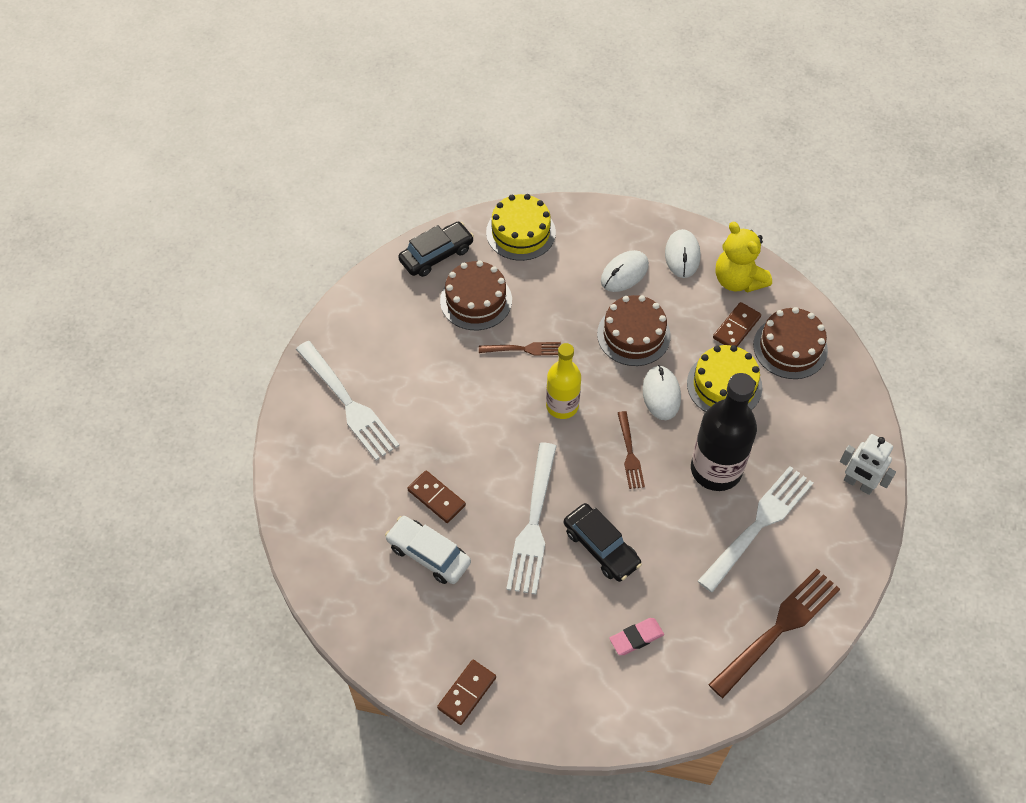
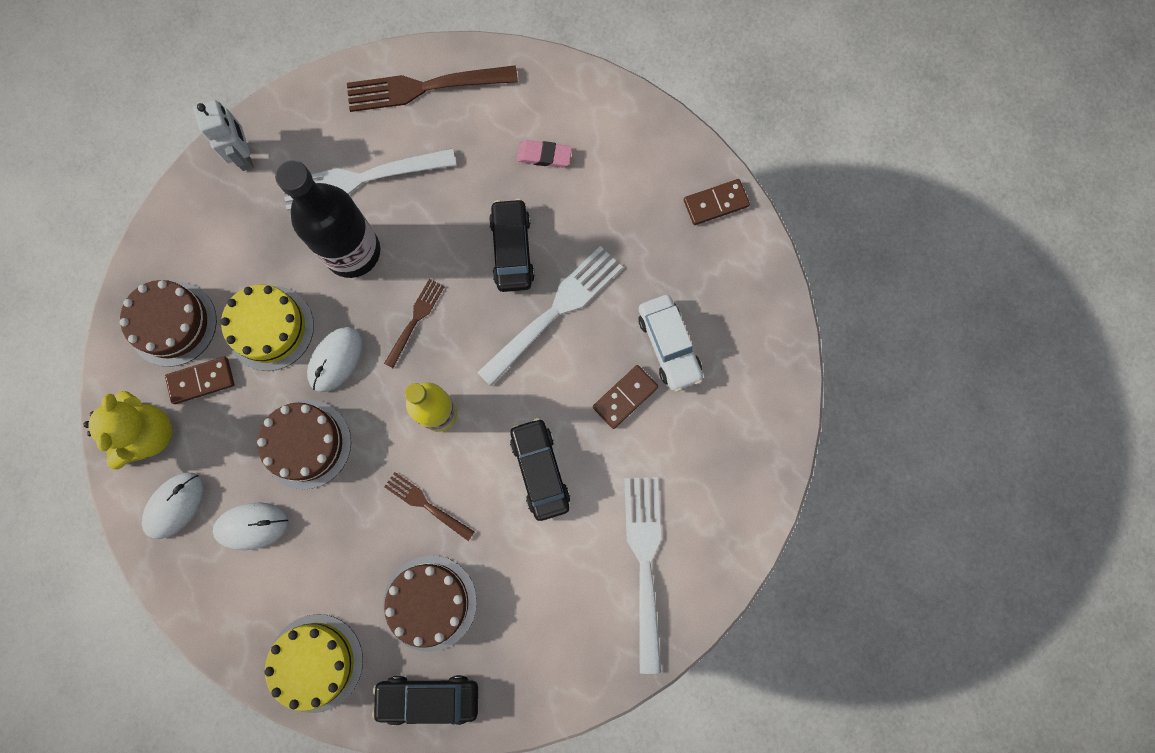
camera: 145 degrees left, 20 degrees up
(436, 498) = (625, 397): brown domino -> brown domino turned 60 degrees clockwise
(462, 414) = (540, 470): none -> black car

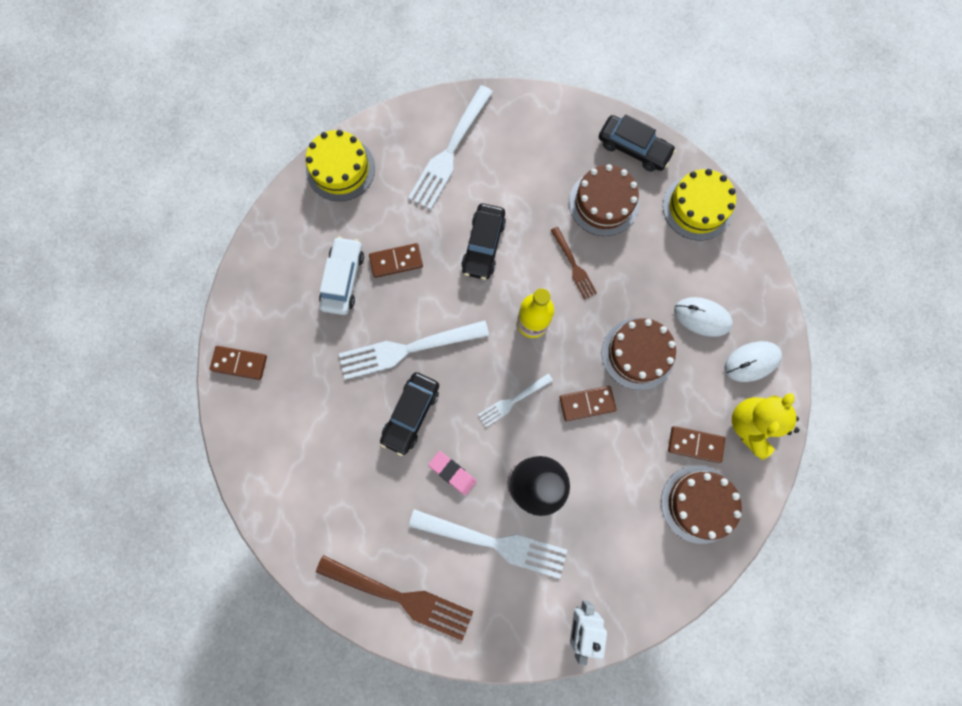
camera: 150 degrees left, 0 degrees up
(270, 328) = (625, 457): yellow cake -> yellow cake (340, 169)
(336, 360) = (587, 404): white mouse -> brown domino
(415, 320) = (513, 401): brown fork -> white fork
(544, 156) = (341, 477): pink eraser -> pink eraser (452, 473)

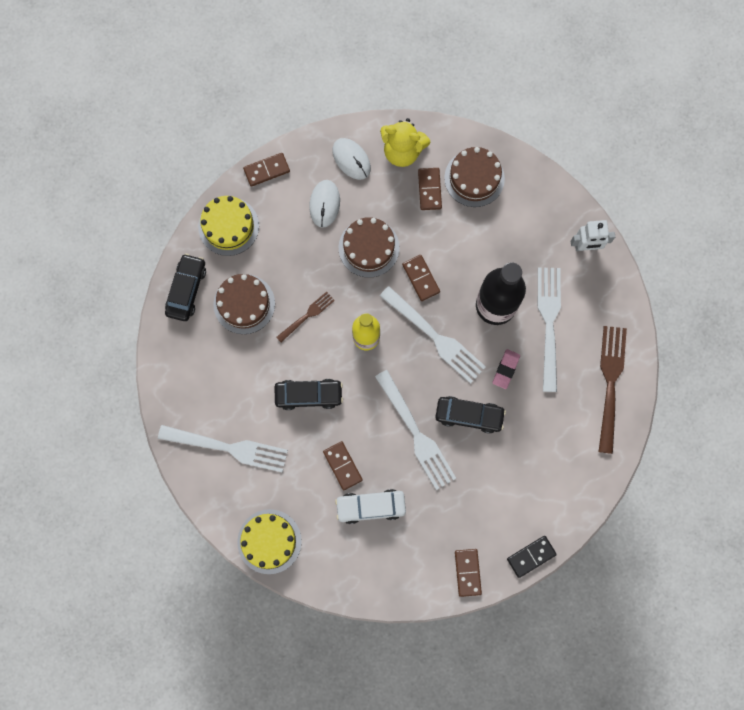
camera: 105 degrees left, 0 degrees up
(232, 438) = (531, 556): none -> black domino
(513, 401) = (435, 337): white fork -> white fork, size x1.84
(756, 263) = (266, 170): none -> brown domino

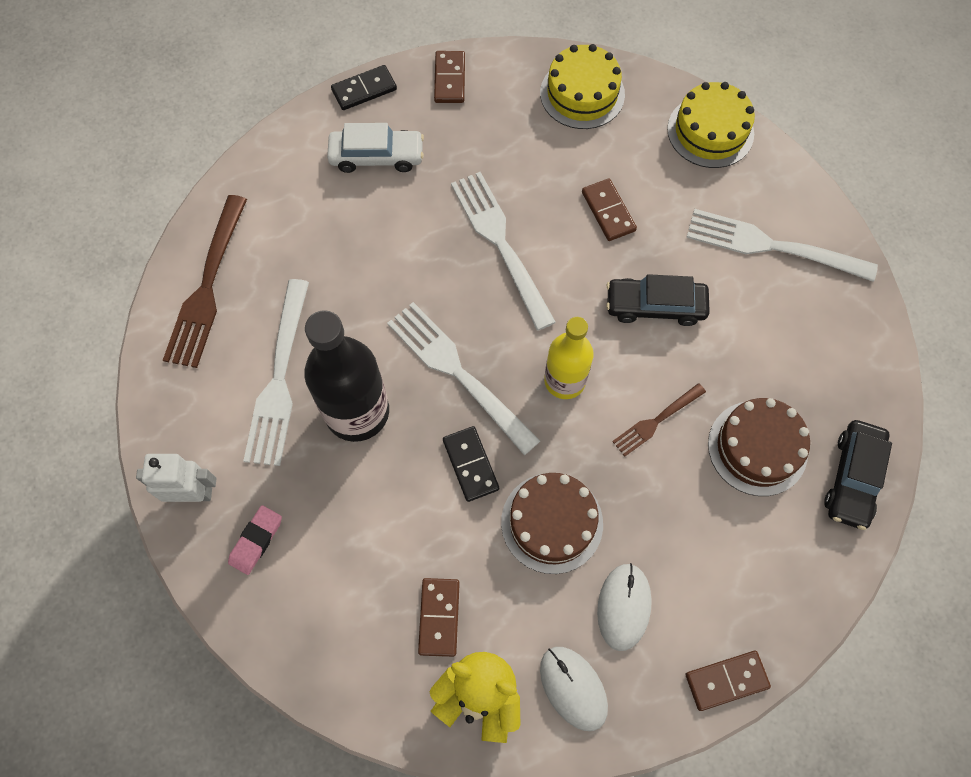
camera: 175 degrees left, 10 degrees down
(228, 226) = (790, 581): yellow cake -> yellow cake (582, 93)
(370, 506) = (571, 160): white car -> white car (377, 156)
(421, 278) = (470, 464): brown domino -> black domino
(469, 415) = (421, 261): black car -> none
(474, 178) = (358, 632): brown cake -> none
(506, 369) = (357, 318): pink eraser -> pink eraser (256, 540)

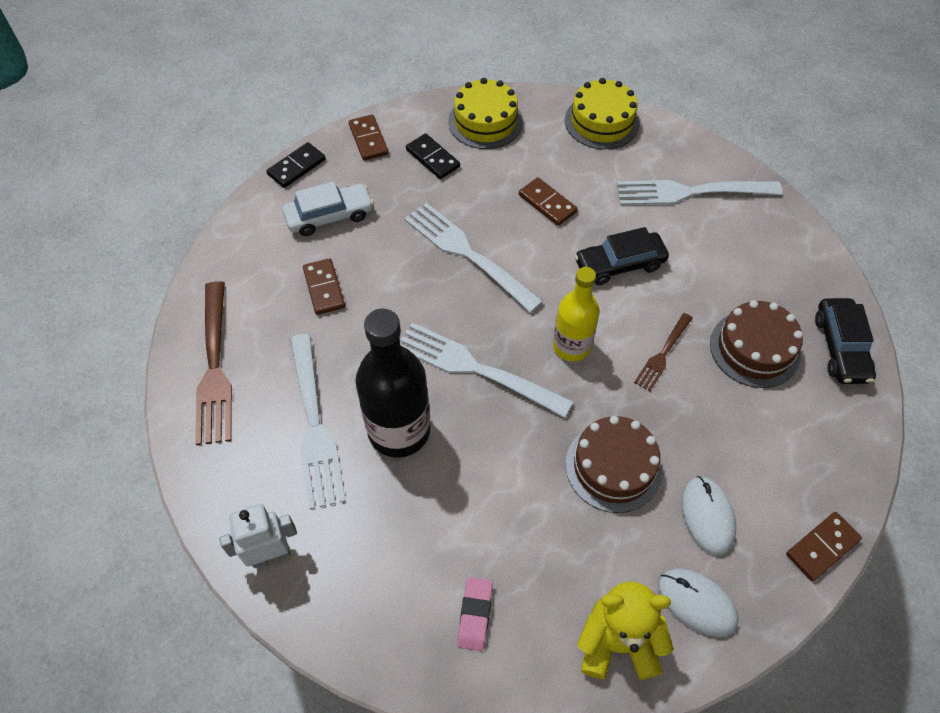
camera: 20 degrees left, 10 degrees down
(256, 540) = (349, 576): pink eraser -> pink eraser (475, 615)
(439, 617) = (550, 584): brown domino -> brown domino (324, 288)
(470, 464) = (520, 442): black domino -> black domino (432, 158)

